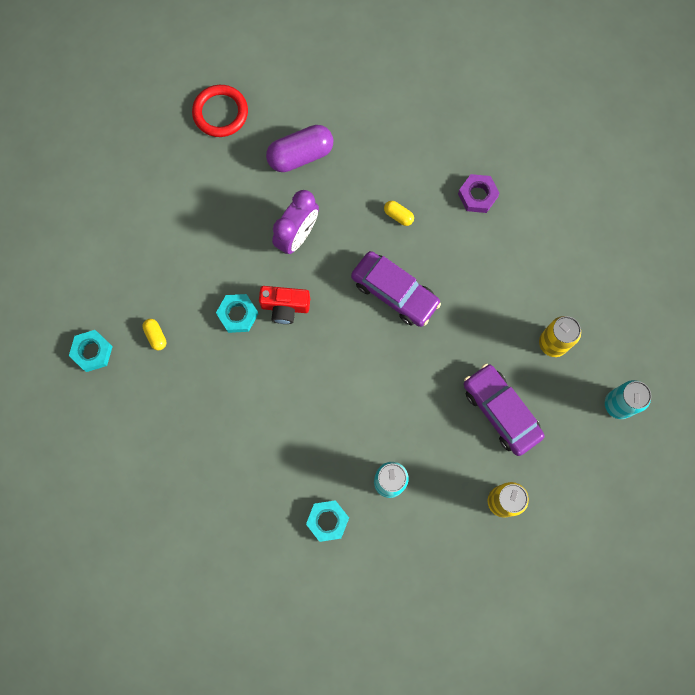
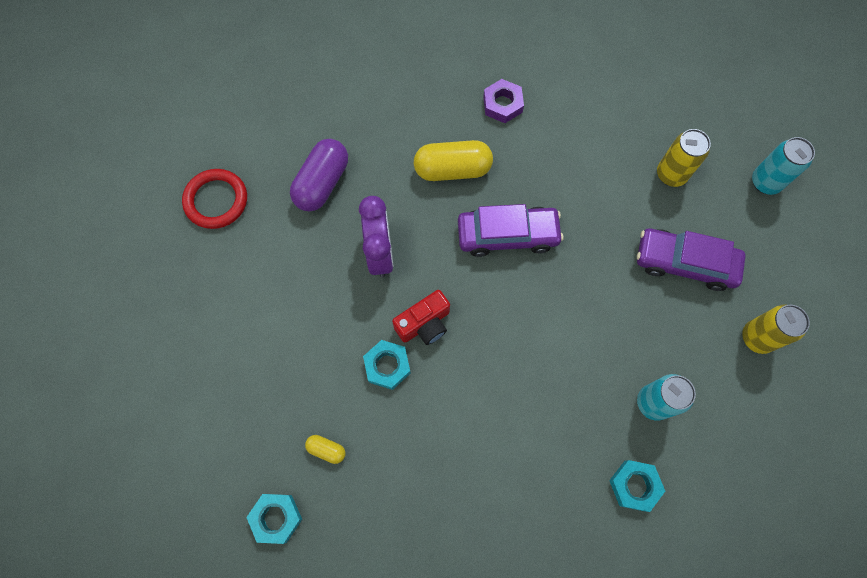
camera: 40 degrees left, 5 degrees down
(398, 216) = (452, 169): yellow capsule -> yellow capsule, size x2.13

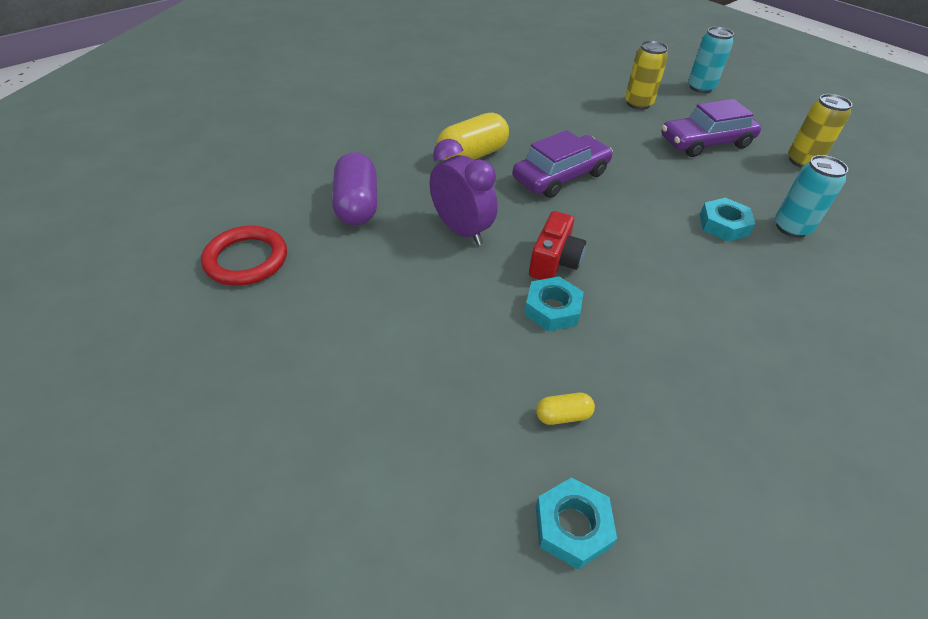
camera: 35 degrees left, 25 degrees down
(502, 104) = (474, 108): purple nut -> none
(634, 486) = (852, 288): turquoise nut -> turquoise nut (723, 225)

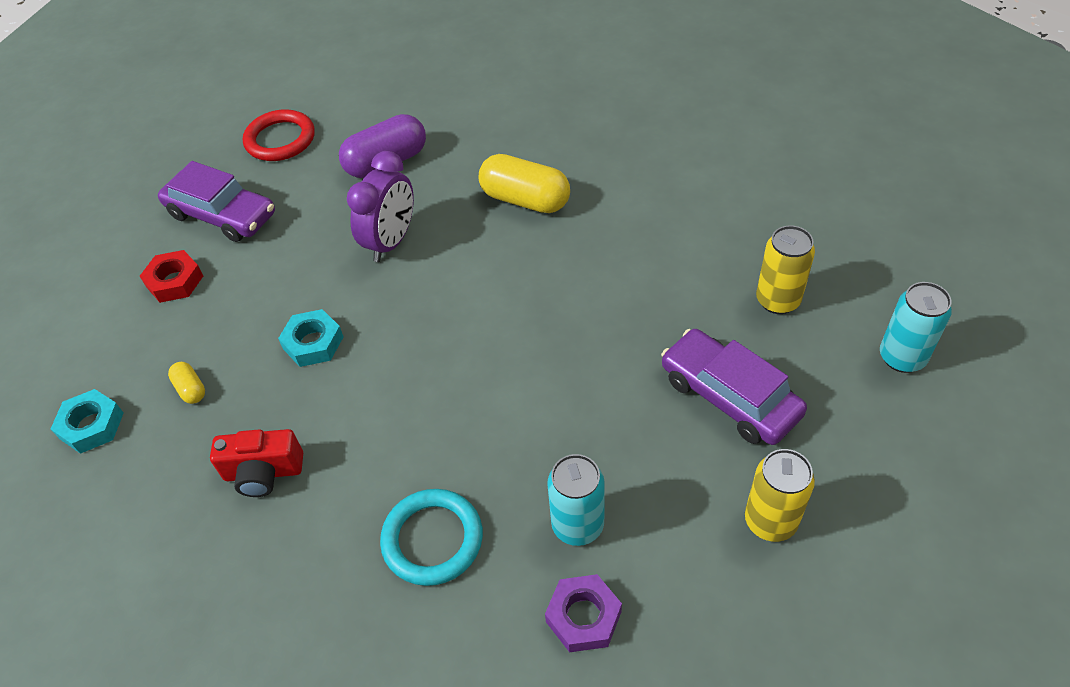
camera: 70 degrees right, 5 degrees up
(390, 395) = (174, 281): none -> red nut
(554, 262) = (382, 322): red camera -> red camera (263, 473)
(561, 176) = (536, 280): purple car -> purple car (222, 215)
(723, 225) = (538, 451): turquoise nut -> none
(791, 297) = (432, 539): none -> turquoise ring
(865, 248) = (583, 616): none -> purple nut

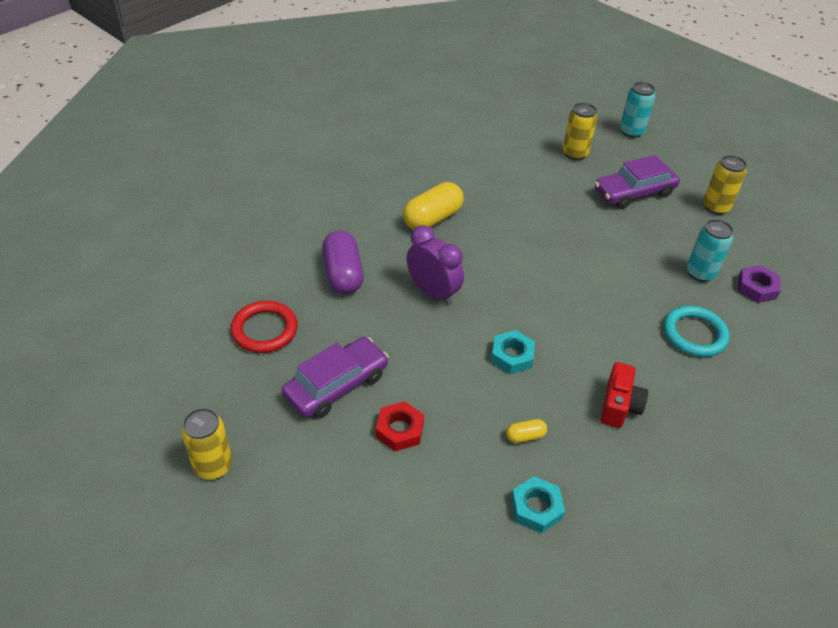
camera: 75 degrees left, 5 degrees down
(104, 173) = (213, 466): none -> yellow can

